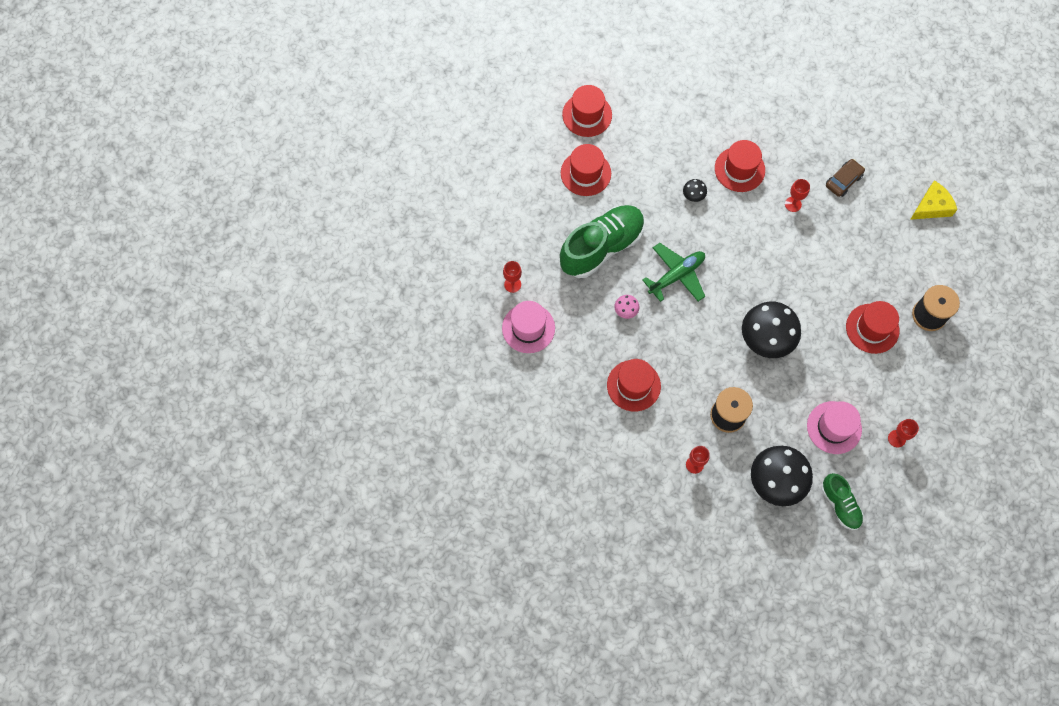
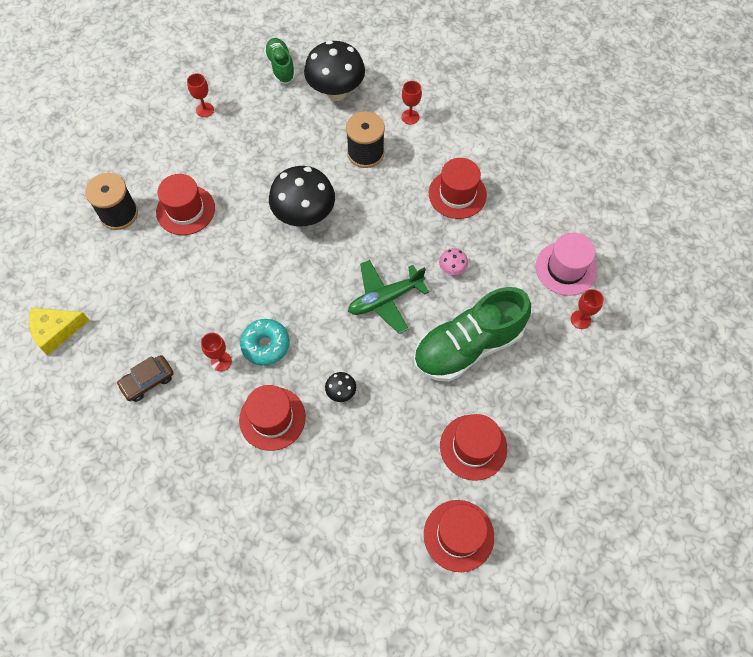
camera: 170 degrees left, 5 degrees down
(762, 222) = (266, 345): none -> turquoise donut
(834, 427) = (262, 127): pink hat -> none

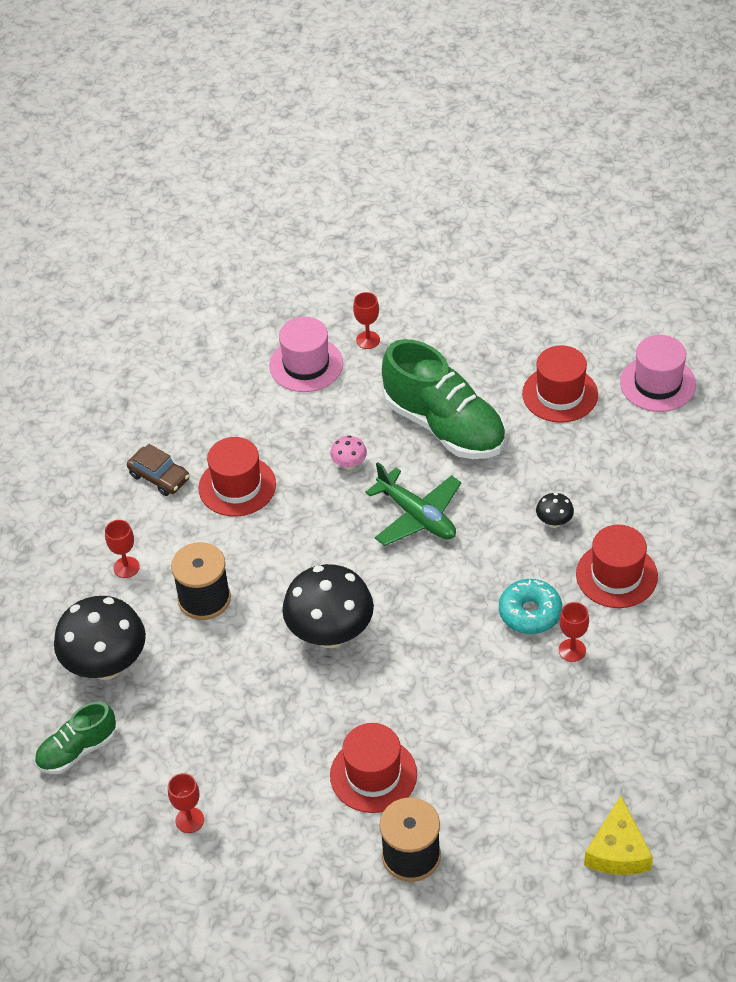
camera: 105 degrees left, 15 degrees down
(56, 331) = (617, 850): yellow cheese -> yellow cheese turned 45 degrees clockwise
(147, 381) = (633, 716): brown car -> brown car (159, 477)
(458, 535) = (657, 383): red hat -> pink hat

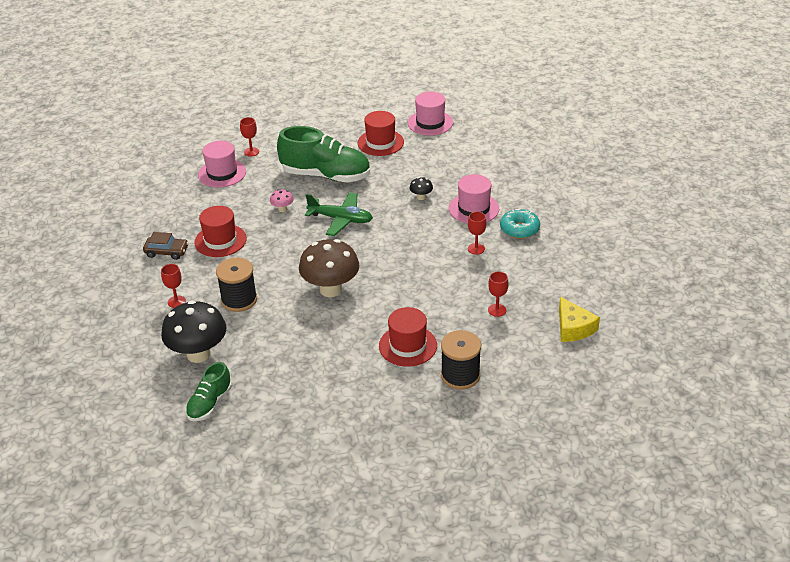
camera: 30 degrees left, 10 degrees down
(189, 820) = (310, 411): red goblet -> red goblet (497, 310)
(330, 634) = (331, 289): black mushroom -> brown mushroom
(530, 613) = (439, 240): turquoise donut -> turquoise donut (519, 229)
(616, 575) = (473, 208): red hat -> pink hat

